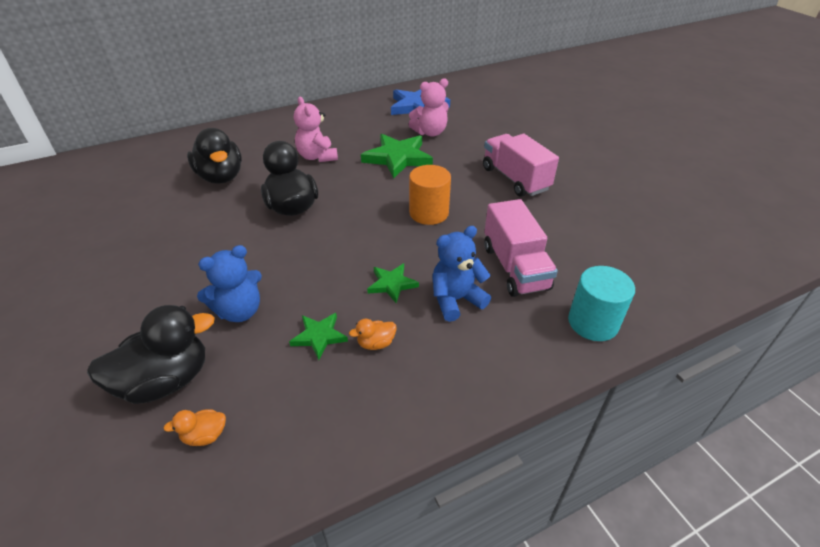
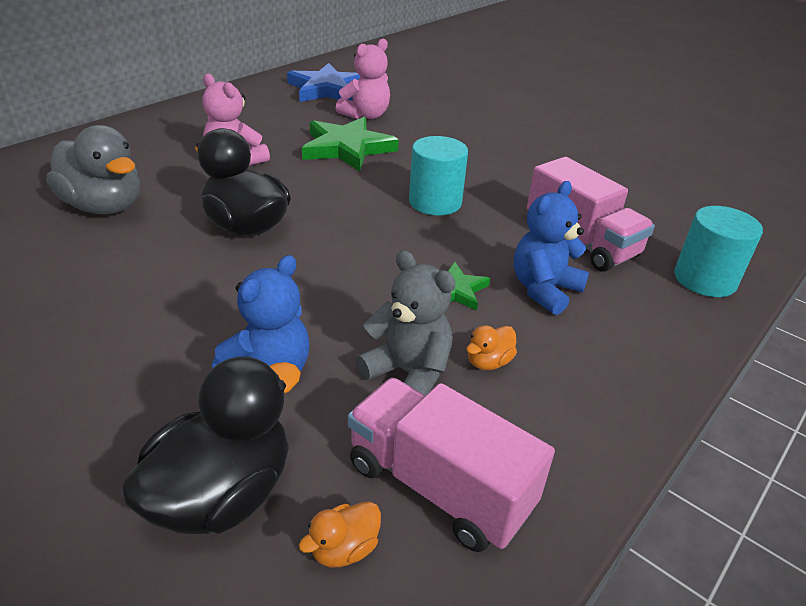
camera: 25 degrees left, 5 degrees down
(221, 177) = (104, 206): black duck -> grey duck
(319, 336) = (408, 373): green star -> grey teddy bear
(429, 213) = (435, 202): orange cylinder -> turquoise cylinder
(515, 179) = (505, 151): pink truck -> pink truck (439, 486)

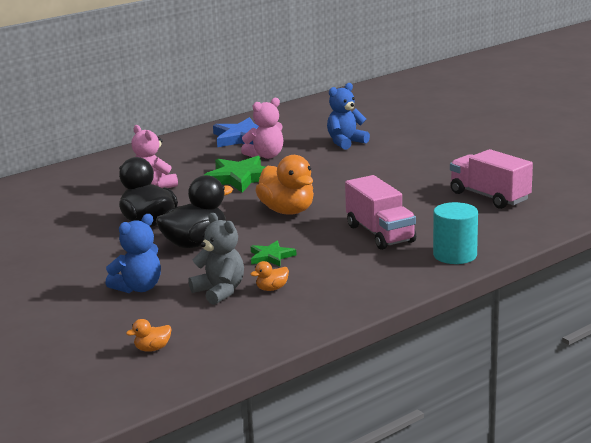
camera: 15 degrees right, 15 degrees down
(104, 206) = (59, 212): grey duck -> none
(222, 494) = (98, 330): black duck -> black duck (195, 244)
(435, 202) = (287, 211): turquoise cylinder -> orange duck
(439, 486) = (212, 332): pink truck -> pink truck (489, 197)
(544, 290) = (333, 258): blue teddy bear -> blue teddy bear (345, 142)

